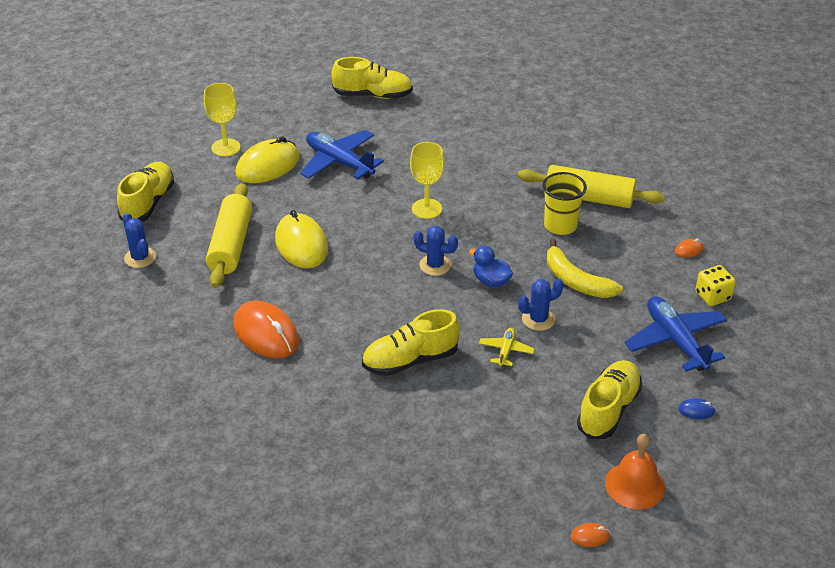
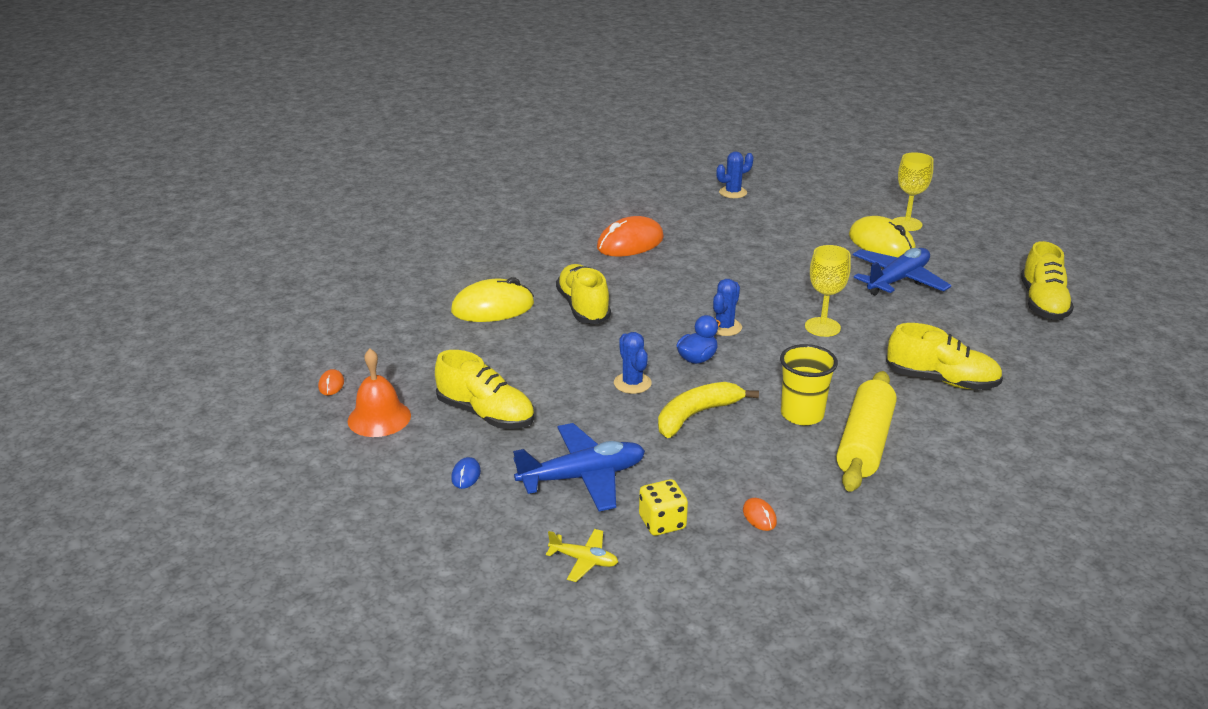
camera: 95 degrees right, 10 degrees down
(148, 203) = (810, 193): yellow shoe -> yellow shoe (941, 380)
(231, 245) = (752, 228): yellow rolling pin -> none
(301, 244) = (754, 259): yellow mouse -> yellow mouse (493, 308)
(506, 351) = (586, 359): yellow plane -> yellow plane (584, 560)

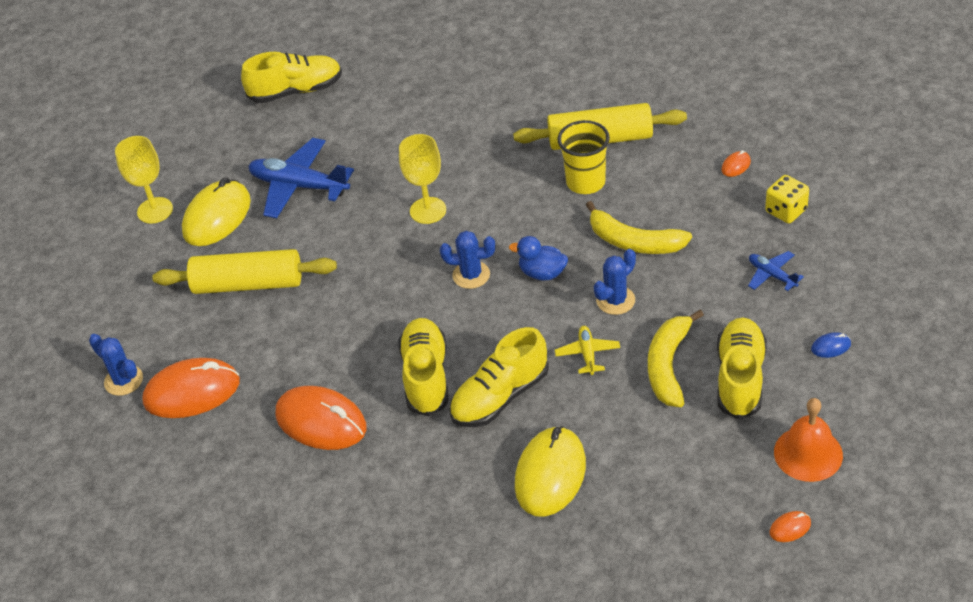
camera: 110 degrees left, 15 degrees up
(493, 308) = (550, 474): yellow mouse -> yellow mouse turned 60 degrees clockwise
(536, 385) = (668, 366): none -> yellow banana
(582, 477) = (772, 275): blue plane -> blue plane, size x0.50
(584, 560) = (861, 234): yellow plane -> yellow plane (587, 354)
(701, 210) = (192, 392): none -> orange mouse
(792, 243) = (248, 284): none -> yellow rolling pin
(941, 380) = (475, 121): yellow shoe -> yellow shoe (426, 376)

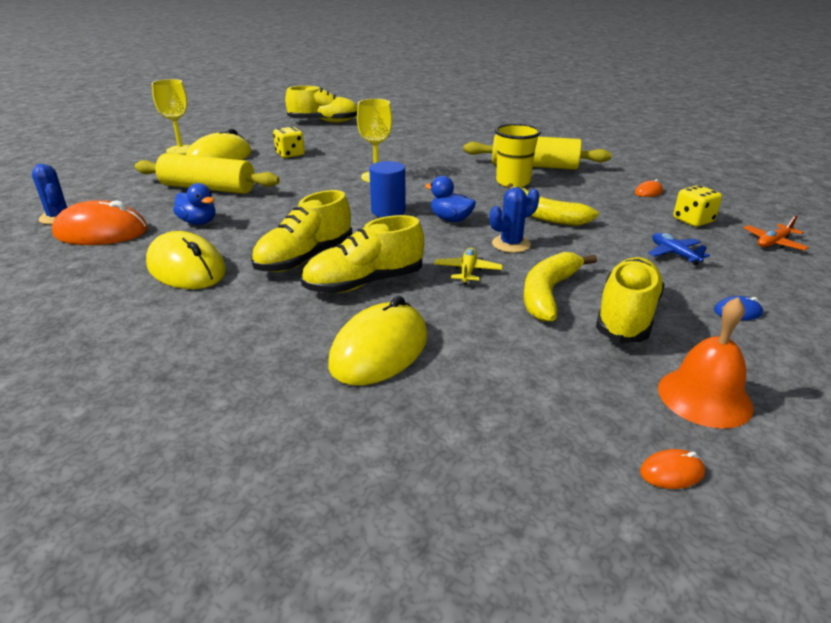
camera: 10 degrees right, 15 degrees down
(282, 348) = (198, 222): none -> blue duck
(299, 186) = (290, 154): blue plane -> yellow dice
(321, 422) = (186, 268): orange mouse -> yellow mouse
(426, 376) = (305, 258): yellow shoe -> yellow shoe turned 150 degrees counterclockwise
(471, 275) = (388, 211): blue cactus -> blue cylinder
(863, 231) = (773, 243): none -> orange plane

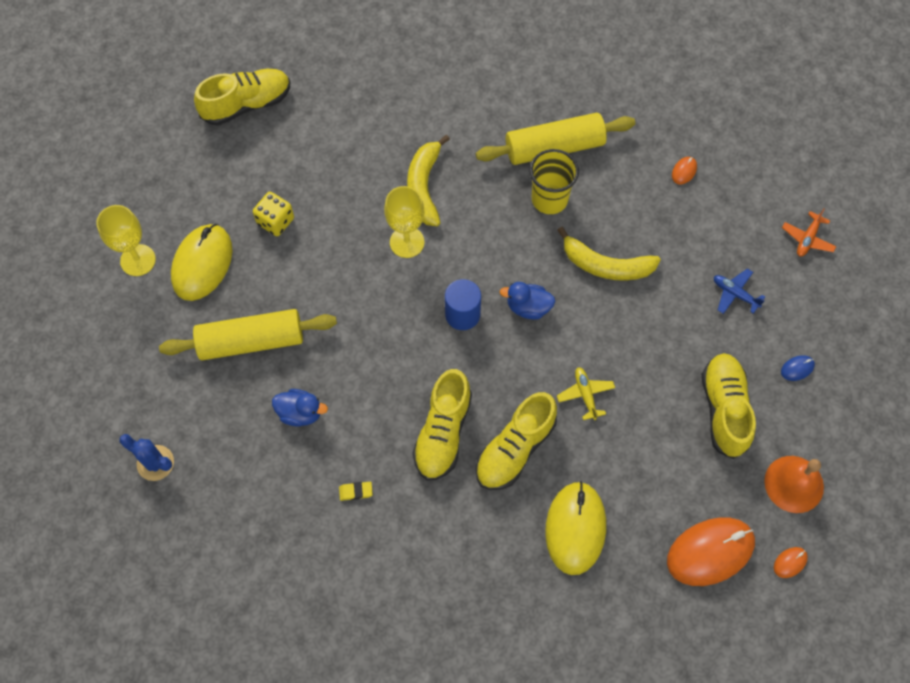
camera: 25 degrees left, 35 degrees up
(101, 232) = (225, 470): orange mouse -> orange mouse (710, 552)
(186, 268) = (356, 492): yellow mouse -> yellow eraser
(511, 244) = (600, 333): blue cactus -> none
(548, 293) = (659, 401): yellow banana -> yellow banana (424, 187)
(693, 220) = (736, 220): yellow dice -> none

